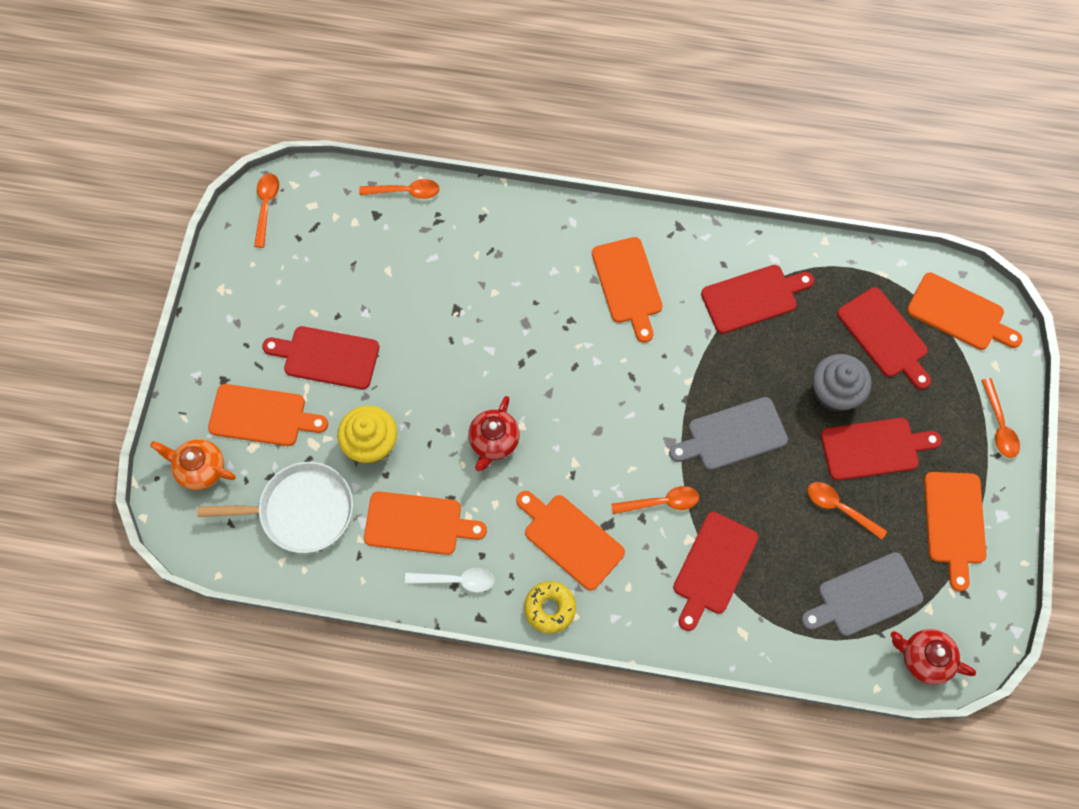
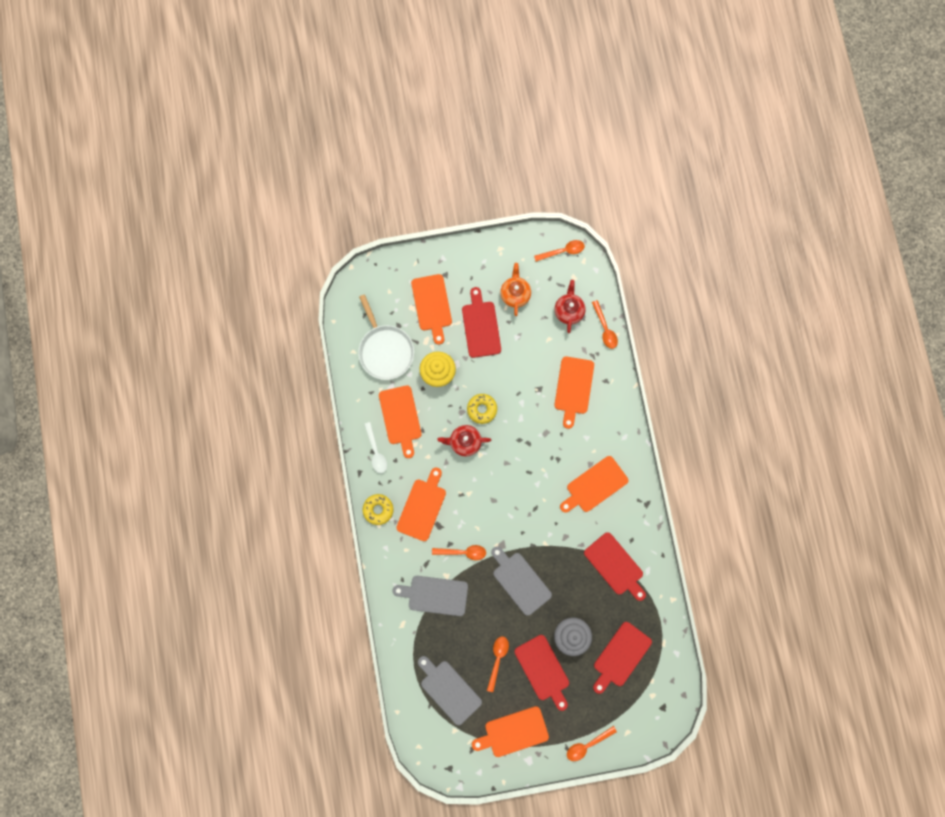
camera: 70 degrees right, 10 degrees up
(200, 469) = (389, 285): orange teapot -> orange teapot (515, 294)
(454, 399) = (482, 409): none -> yellow donut
(661, 502) = (463, 552): orange spoon -> orange spoon turned 60 degrees counterclockwise
(713, 567) = (435, 595): red cutting board -> grey cutting board
(924, 658) = (424, 735): red teapot -> red teapot (569, 311)
(959, 313) = (654, 700): orange cutting board -> orange cutting board (573, 388)

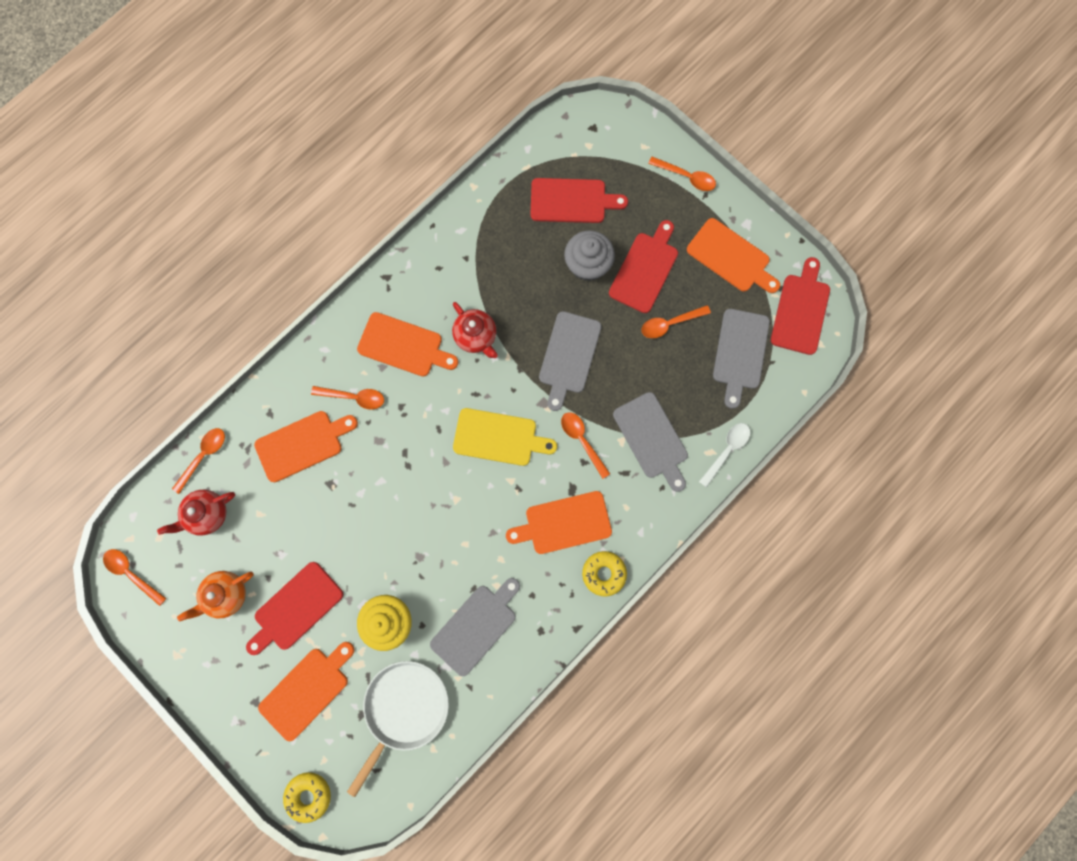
camera: 125 degrees left, 0 degrees up
(376, 452) = (538, 626): white spoon -> white spoon (726, 450)
(400, 417) = (476, 626): orange cutting board -> grey cutting board
(464, 442) = (453, 527): red teapot -> red teapot (476, 336)
(482, 409) = (400, 535): yellow donut -> yellow donut (309, 795)
(499, 504) = (499, 437): none -> yellow cutting board
(582, 435) = (354, 397): none -> orange spoon
(615, 565) = (479, 267): red cutting board -> red cutting board (800, 311)

